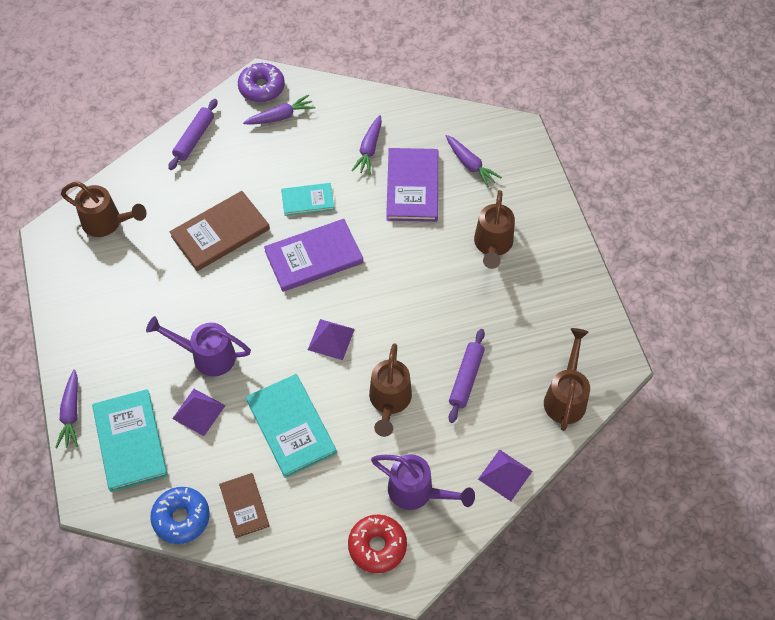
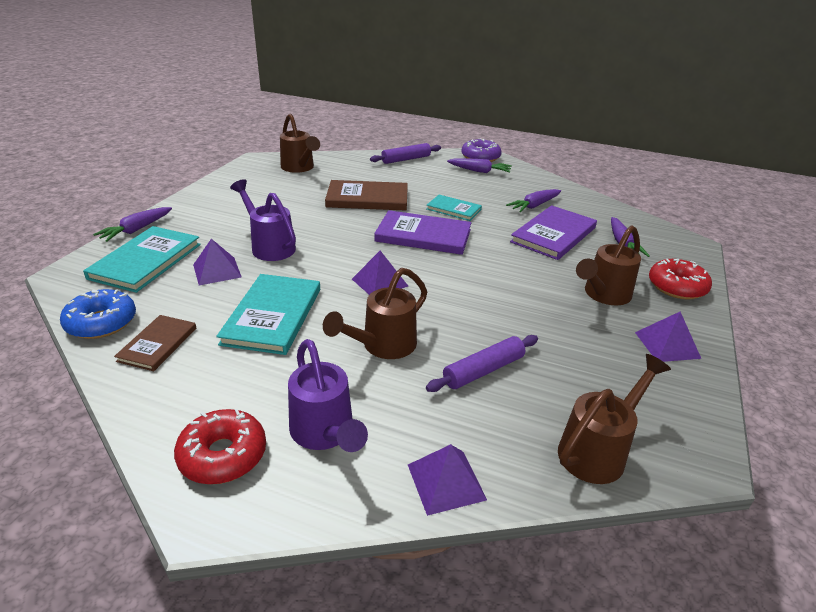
camera: 35 degrees right, 25 degrees down
(535, 201) = (676, 287): none -> red donut
(558, 275) = (667, 345): none -> purple pyramid

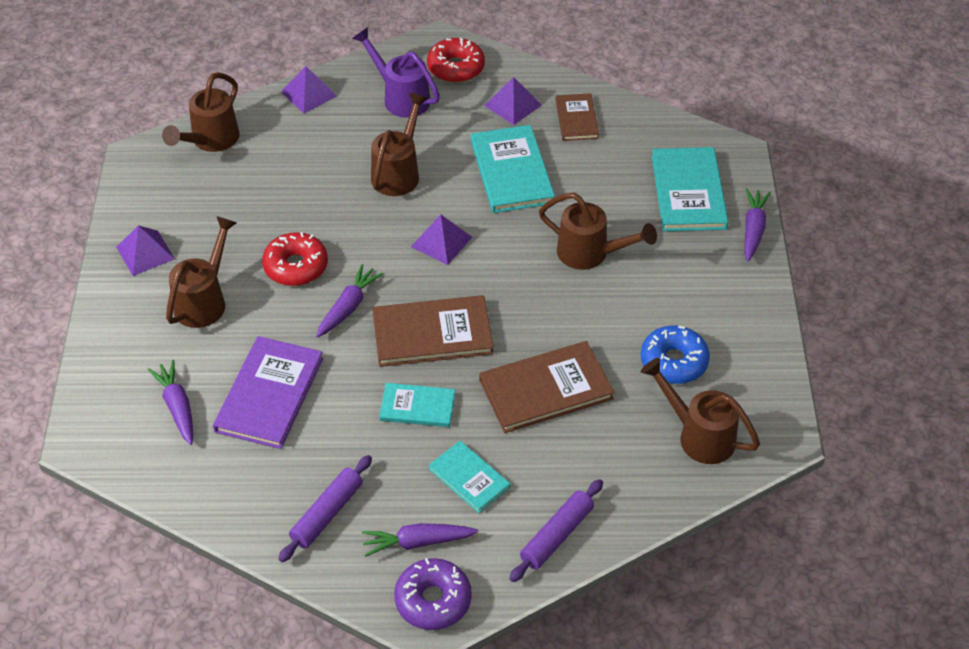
camera: 160 degrees right, 15 degrees up
(101, 323) = (642, 122): blue donut -> blue donut (674, 362)
(217, 270) = (609, 203): purple pyramid -> purple pyramid (513, 105)
(269, 246) = (590, 254): purple watering can -> brown watering can
(423, 235) = (432, 334): purple book -> brown book
(439, 181) = (469, 478): none -> turquoise book
(483, 370) = (307, 176): purple rolling pin -> purple rolling pin (327, 514)
(534, 206) = (306, 460): purple carrot -> purple carrot (348, 307)
(676, 287) = (120, 342): red donut -> red donut (296, 266)

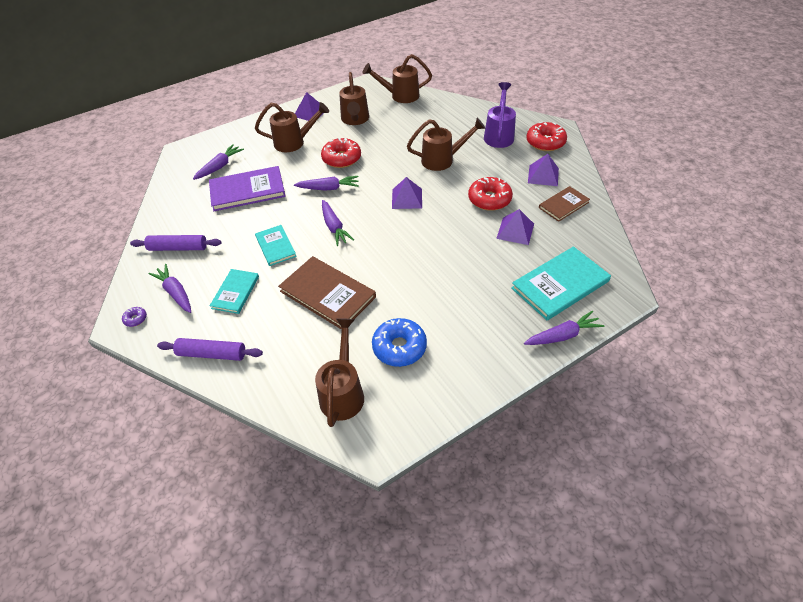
camera: 60 degrees right, 0 degrees up
(309, 93) = (465, 107): purple pyramid -> purple pyramid (515, 231)
(432, 334) = (334, 227): brown book -> purple carrot
(433, 600) = (135, 319): purple donut -> purple donut, size x0.46
(511, 172) = (489, 199): turquoise book -> red donut
(590, 254) = (457, 263): brown watering can -> brown watering can (355, 120)

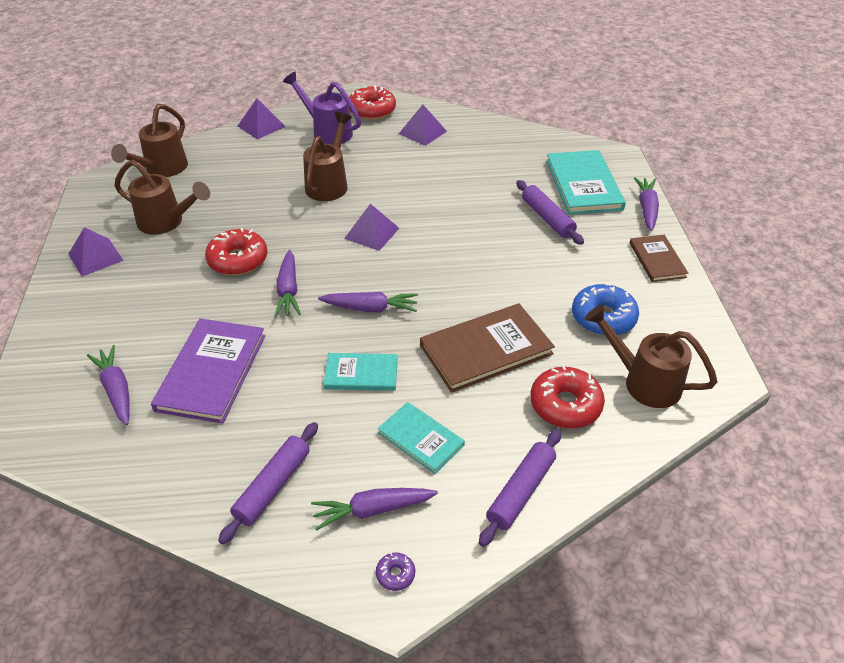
camera: 65 degrees left, 5 degrees down
(294, 142) = (149, 293): brown watering can -> none
(328, 188) = (288, 290): purple carrot -> purple carrot turned 150 degrees clockwise
(489, 199) = (428, 178): red donut -> red donut (565, 405)
(495, 277) = (547, 218): none -> purple rolling pin
(515, 231) = (490, 181): purple pyramid -> purple pyramid (261, 126)
(563, 205) = (478, 139): brown book -> brown book (657, 260)

